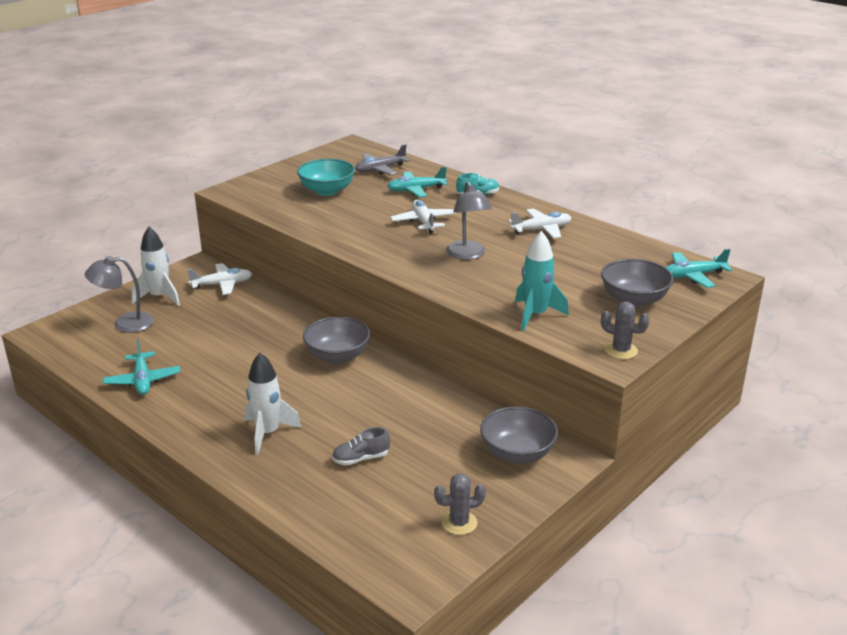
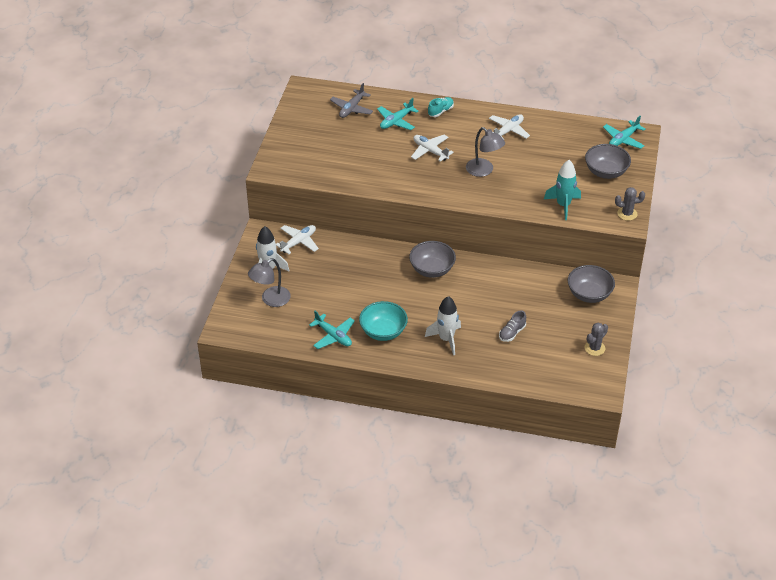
camera: 30 degrees left, 15 degrees up
(327, 191) = (337, 144): turquoise bowl -> turquoise bowl (383, 331)

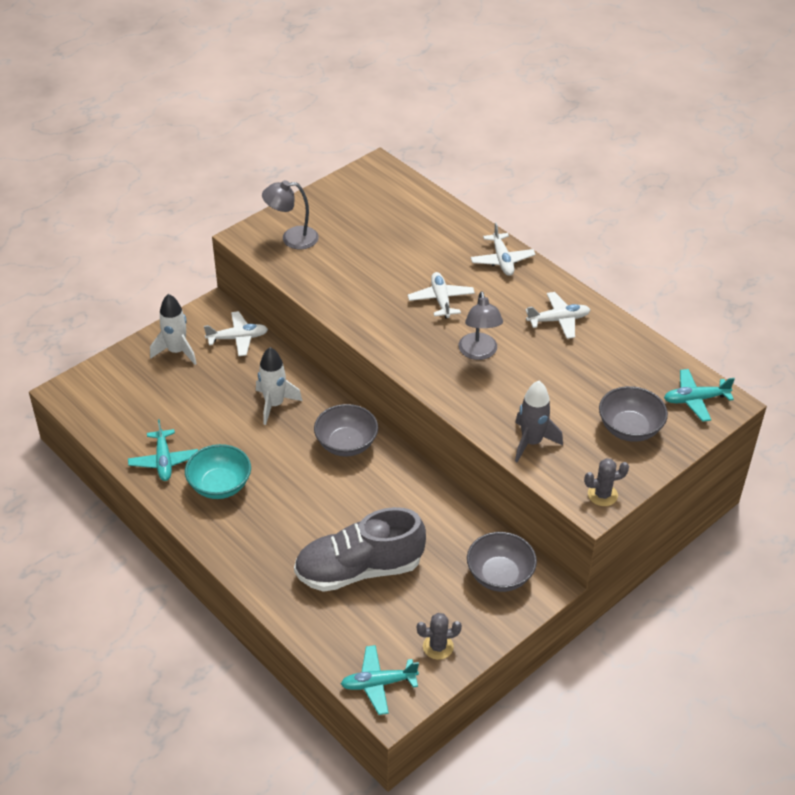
camera: 35 degrees right, 0 degrees up
(271, 300) = (144, 385): grey lamp -> grey lamp (292, 238)
(351, 108) = (405, 211): grey plane -> none
(396, 121) = (439, 248): turquoise plane -> turquoise plane (378, 683)
(440, 111) = (502, 260): turquoise shoe -> white plane
(446, 339) = (277, 534): white rocket -> white rocket (274, 405)
(512, 333) = (359, 570): grey shoe -> grey shoe, size x2.49
(563, 205) = (531, 442): turquoise rocket -> grey rocket
(627, 214) = (602, 495): grey cactus -> grey cactus turned 45 degrees counterclockwise

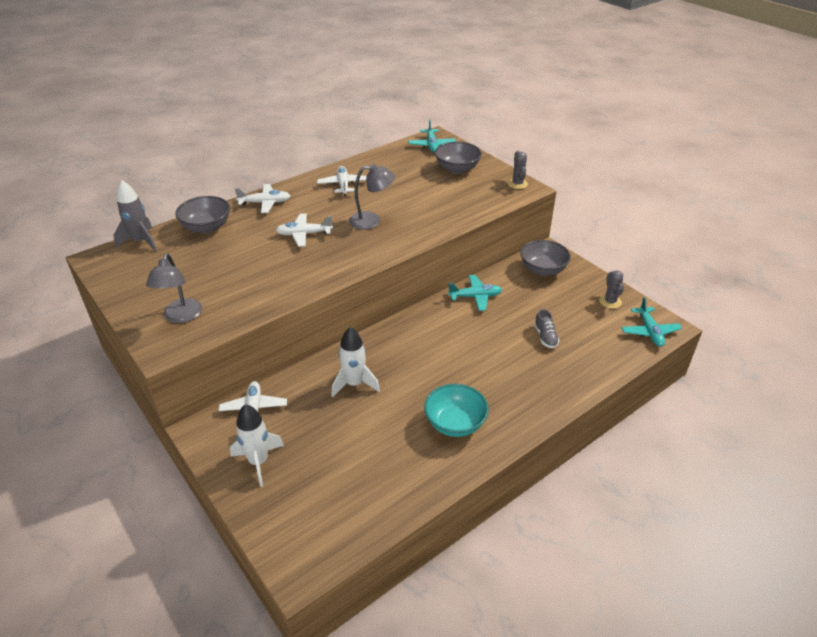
camera: 85 degrees left, 5 degrees down
(164, 461) = (420, 469): turquoise plane -> turquoise plane (475, 297)
(346, 444) = (410, 339): grey bowl -> grey bowl (206, 227)
(359, 570) = (545, 337): grey shoe -> grey shoe, size x0.40
(531, 442) = (469, 206): grey rocket -> grey rocket (141, 242)

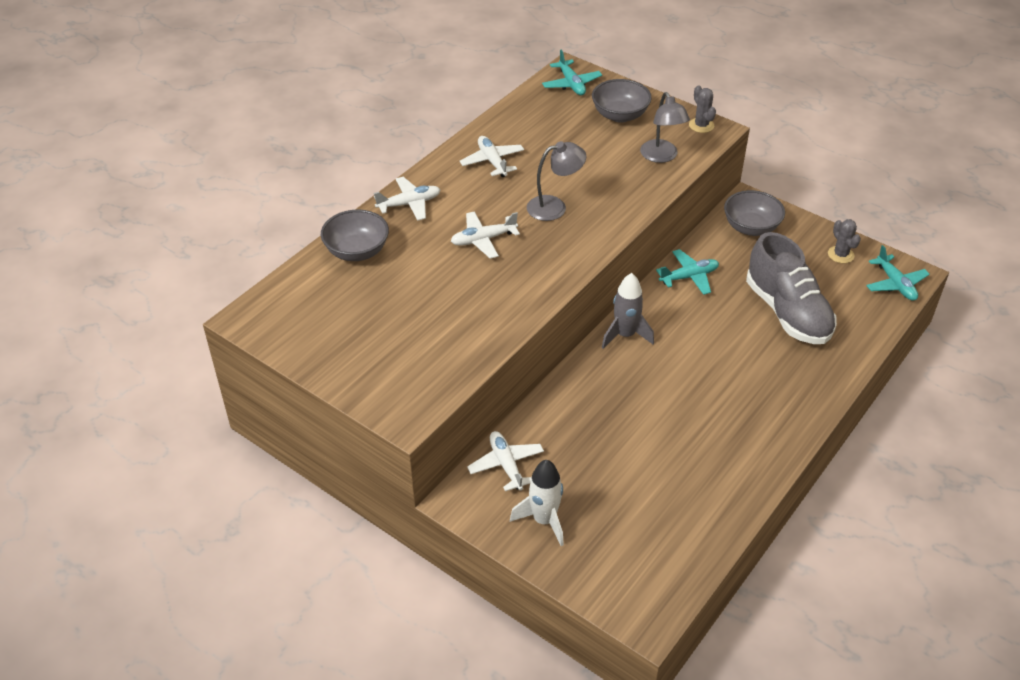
camera: 15 degrees left, 5 degrees up
(141, 242) = (286, 286): grey rocket -> grey rocket (625, 335)
(181, 316) = (402, 373): grey lamp -> grey lamp (661, 156)
(354, 384) = (603, 411): white rocket -> none
(455, 423) = (733, 432): turquoise bowl -> none
(545, 337) = (787, 312): grey shoe -> grey shoe, size x2.49

